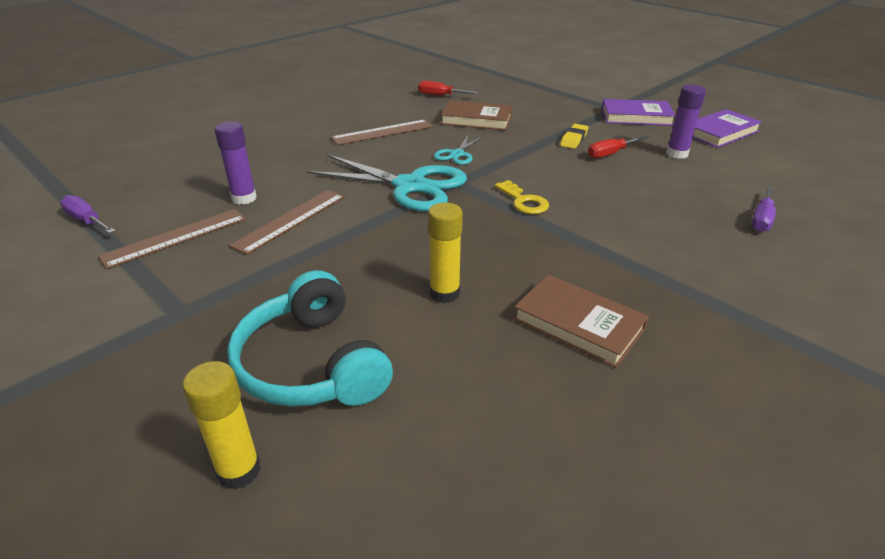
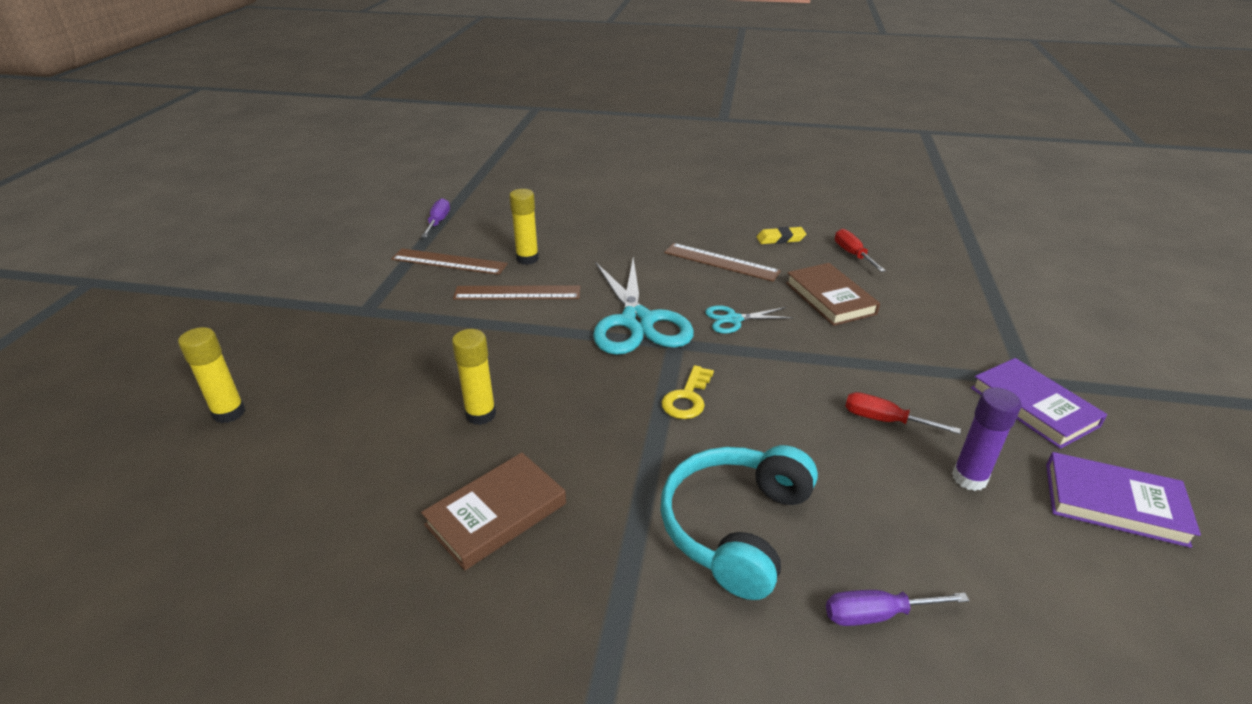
camera: 55 degrees right, 0 degrees up
(244, 198) = (527, 259): purple glue stick -> yellow glue stick
(312, 364) = (346, 391): turquoise headphones -> turquoise headphones (735, 527)
(573, 139) = (882, 379): yellow eraser -> yellow eraser (780, 239)
(578, 324) = (496, 514): brown book -> brown book turned 45 degrees clockwise

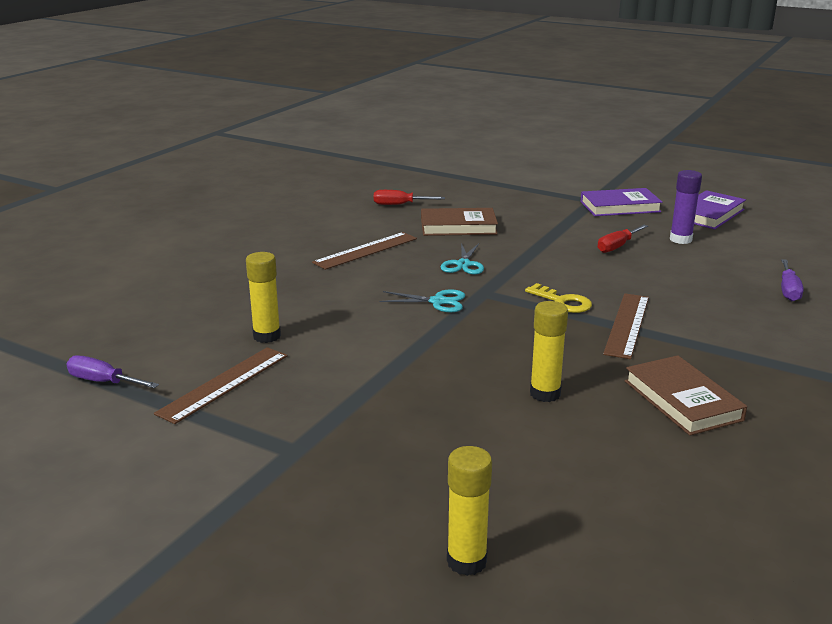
camera: 70 degrees left, 10 degrees down
(517, 293) = (337, 350): brown ruler -> brown ruler (627, 325)
(637, 321) = (437, 302): turquoise scissors -> turquoise scissors, size x0.48
(735, 527) = (712, 313): turquoise headphones -> none
(780, 239) = (348, 221): yellow eraser -> none

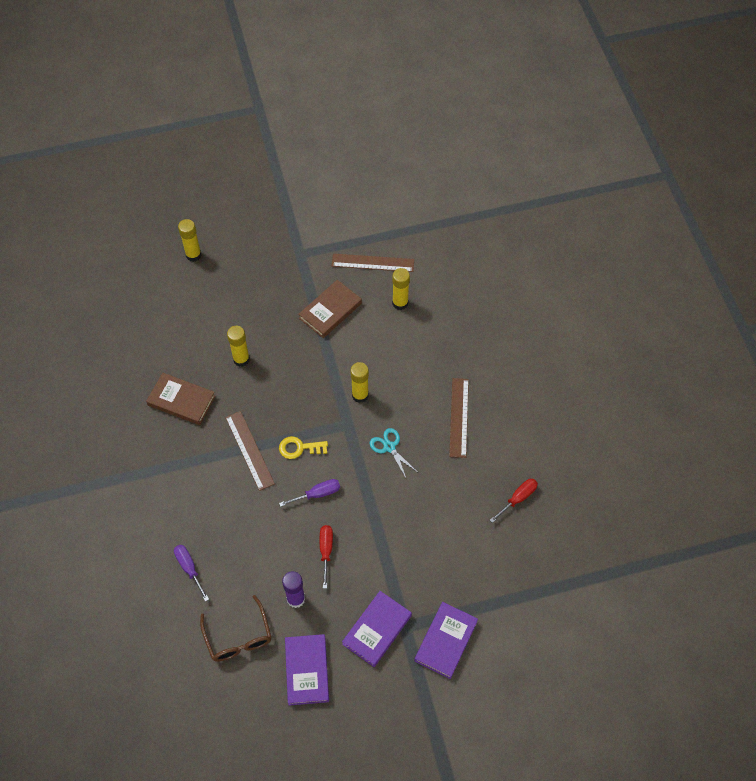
camera: 135 degrees right, 35 degrees up
(103, 382) = (418, 227): purple screwdriver -> purple screwdriver (317, 494)
(224, 384) = (373, 263): brown ruler -> brown ruler turned 75 degrees counterclockwise
(437, 302) = (360, 395): turquoise scissors -> yellow glue stick
(458, 226) = (445, 497): brown book -> brown book (330, 311)
(567, 187) = (445, 641): none -> purple book
(764, 245) = (238, 637): none -> brown glasses

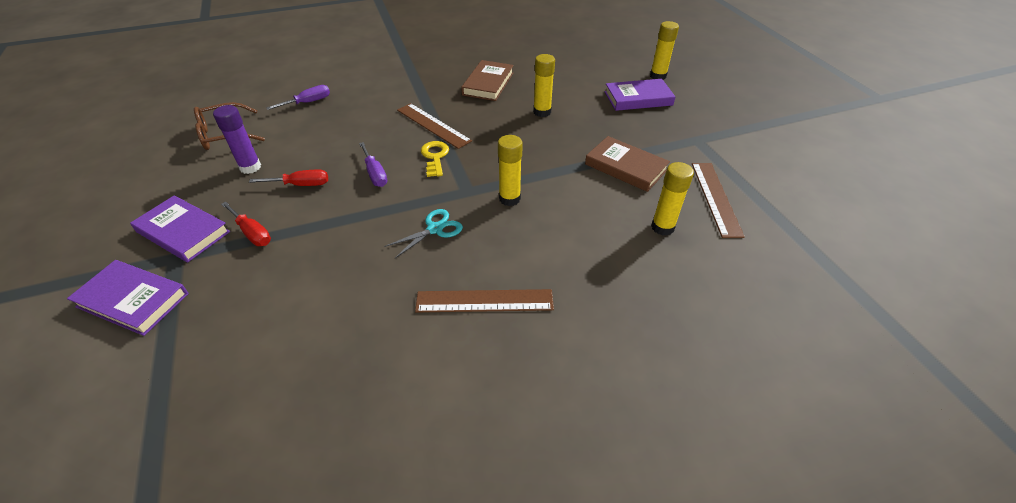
camera: 85 degrees right, 15 degrees down
(249, 450) = (433, 125): brown ruler -> brown ruler turned 75 degrees clockwise
(307, 670) = (163, 181): purple book -> purple book (638, 98)
(518, 498) = (334, 387): red screwdriver -> red screwdriver (252, 233)

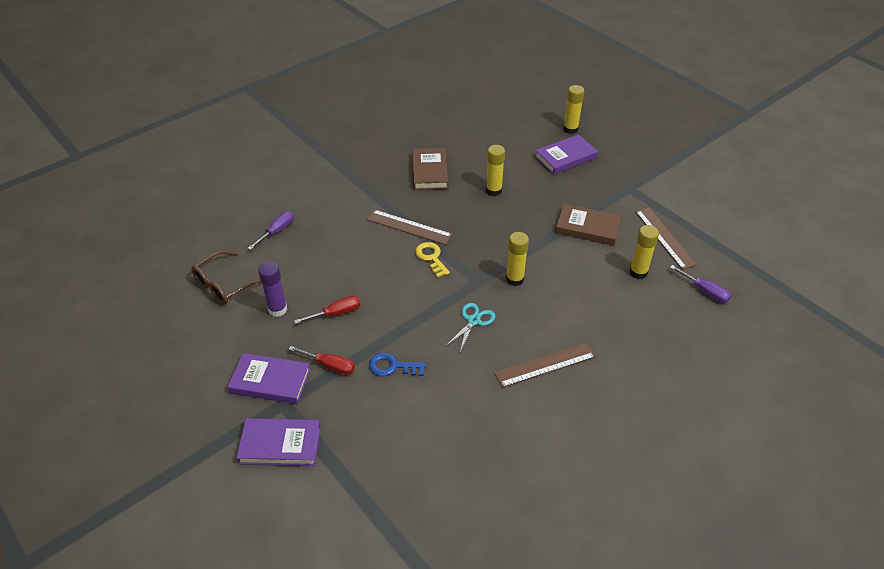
camera: 20 degrees left, 0 degrees up
(313, 252) = (392, 366): none -> blue key
(375, 174) = (392, 286): purple screwdriver -> purple screwdriver (705, 291)

